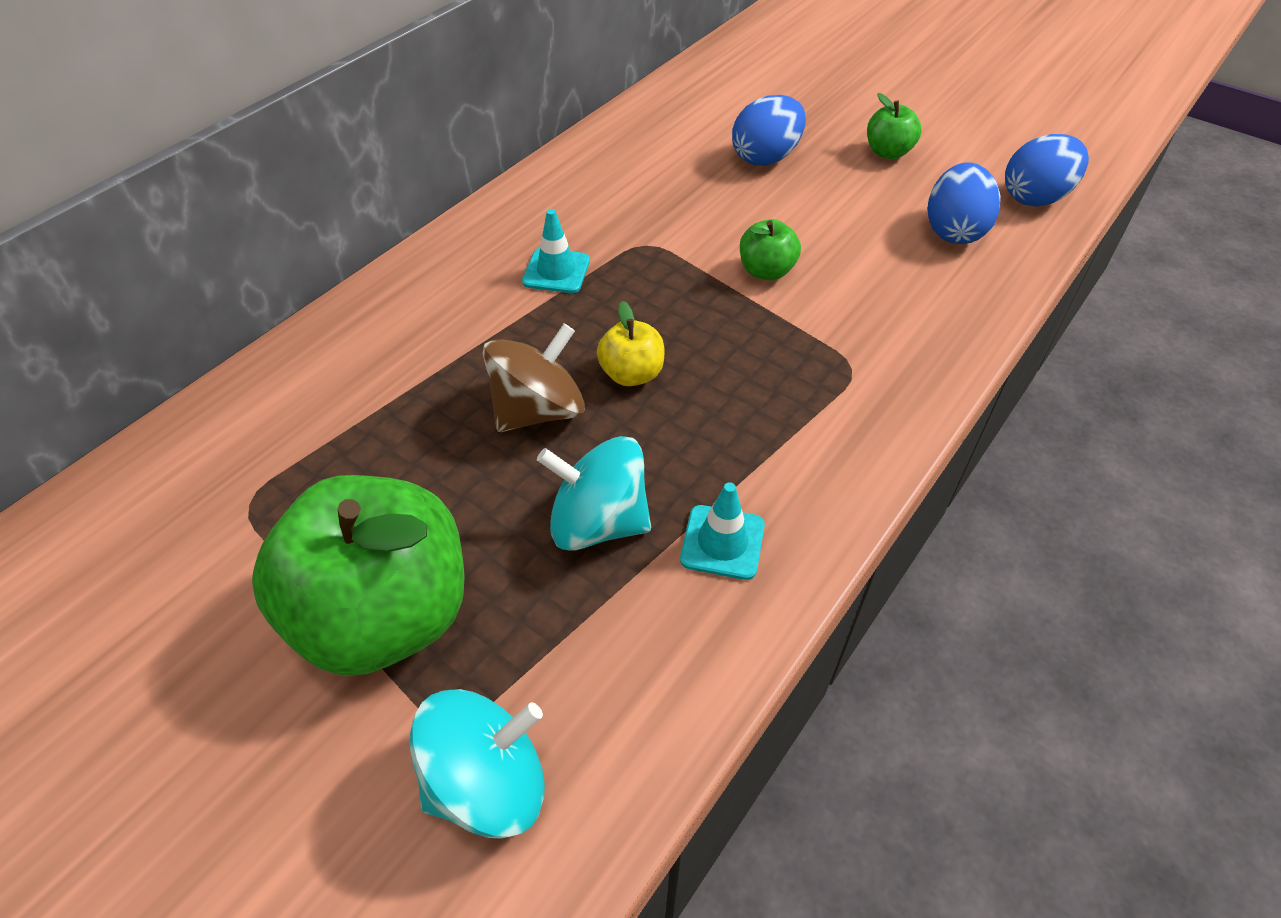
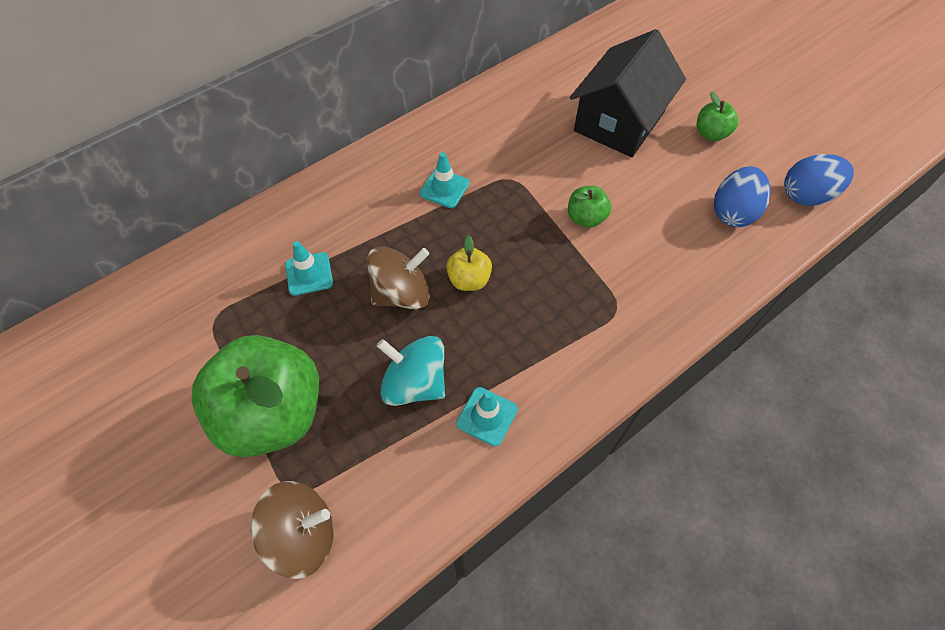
camera: 15 degrees right, 10 degrees up
(387, 413) = (309, 274): none -> turquoise traffic cone
(487, 783) = (302, 535): turquoise spinning top -> brown spinning top
(765, 157) = (619, 121): blue egg -> black house

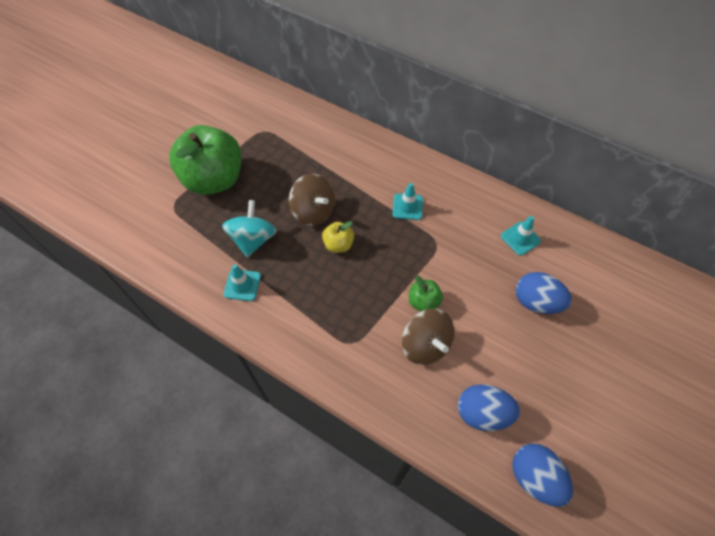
camera: 70 degrees right, 0 degrees up
(302, 535) = (150, 219): brown spinning top -> brown spinning top (425, 345)
(309, 274) = (309, 161): turquoise traffic cone -> turquoise traffic cone (520, 238)
(619, 121) = (536, 302): black house -> blue egg
(711, 134) = (564, 379): green apple -> none

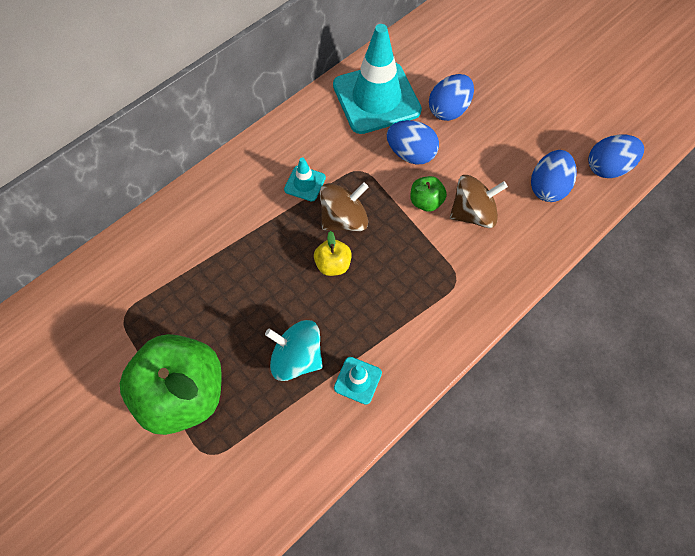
camera: 75 degrees left, 5 degrees up
(313, 211) = (278, 281): brown spinning top -> brown spinning top (344, 219)
(470, 279) = (411, 154): none -> blue egg
(520, 238) = (376, 98): turquoise traffic cone -> turquoise traffic cone, size x2.31

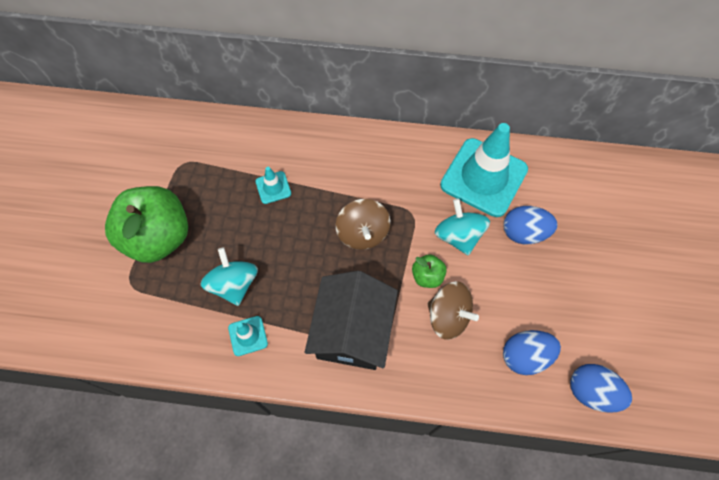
camera: 50 degrees right, 0 degrees up
(305, 183) = (368, 187): turquoise traffic cone -> turquoise traffic cone (273, 187)
(333, 264) = (321, 253): yellow apple -> none
(344, 219) = (362, 233): brown spinning top -> brown spinning top turned 60 degrees clockwise
(411, 154) = (458, 236): blue egg -> turquoise spinning top
(425, 292) = (352, 331): none -> black house

